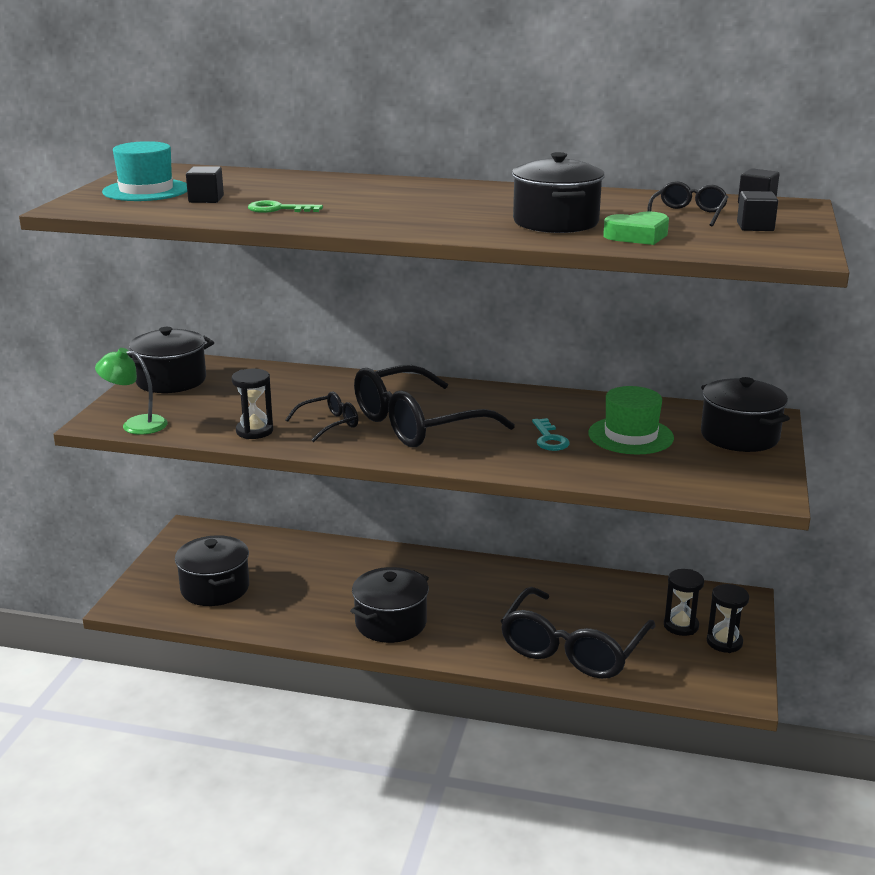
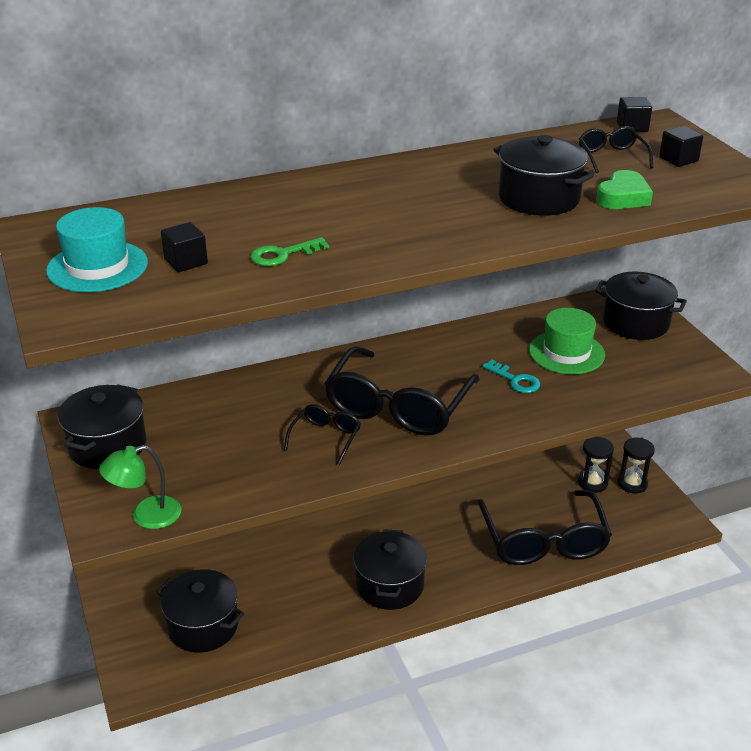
camera: 35 degrees left, 10 degrees up
(254, 431) = (271, 474): black hourglass -> none

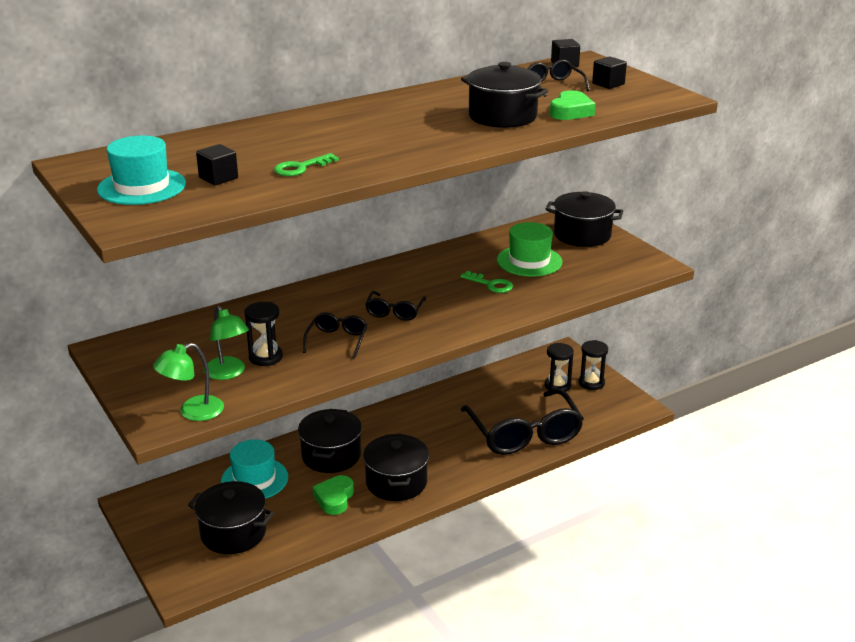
camera: 10 degrees left, 5 degrees down
(107, 445) = (141, 364): black pot -> black pot (331, 455)
(196, 468) = (228, 373): none -> green lamp
(238, 561) = (254, 479): none -> turquoise hat
(242, 451) = (265, 357): none -> black hourglass
(318, 597) = (334, 498): none -> green heart
(398, 406) = (395, 312): black glasses -> black glasses, size x0.46
(515, 380) = (490, 284): turquoise key -> green key

